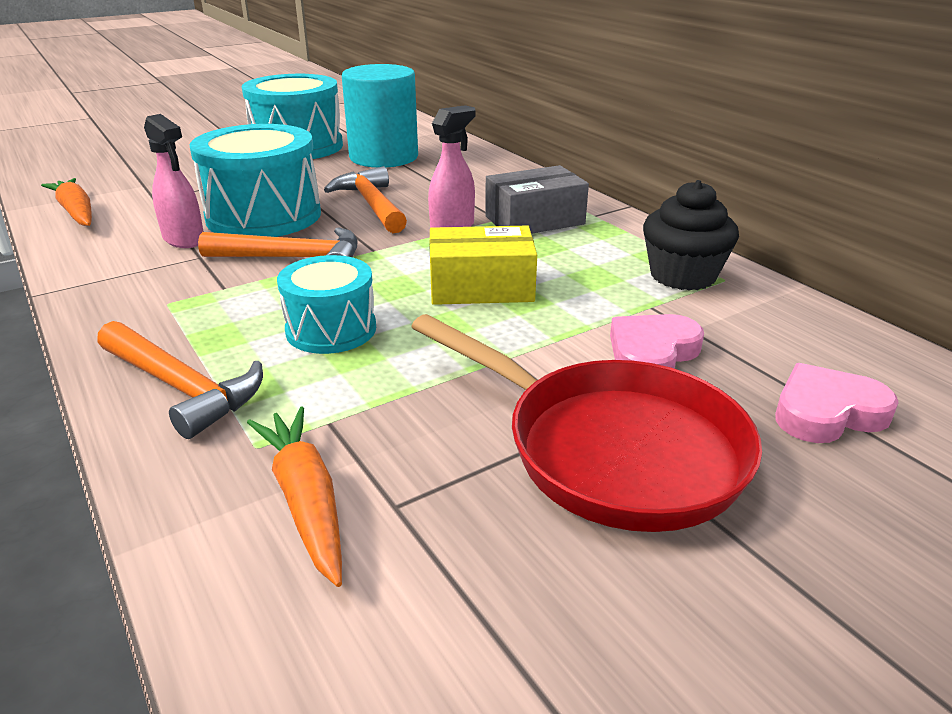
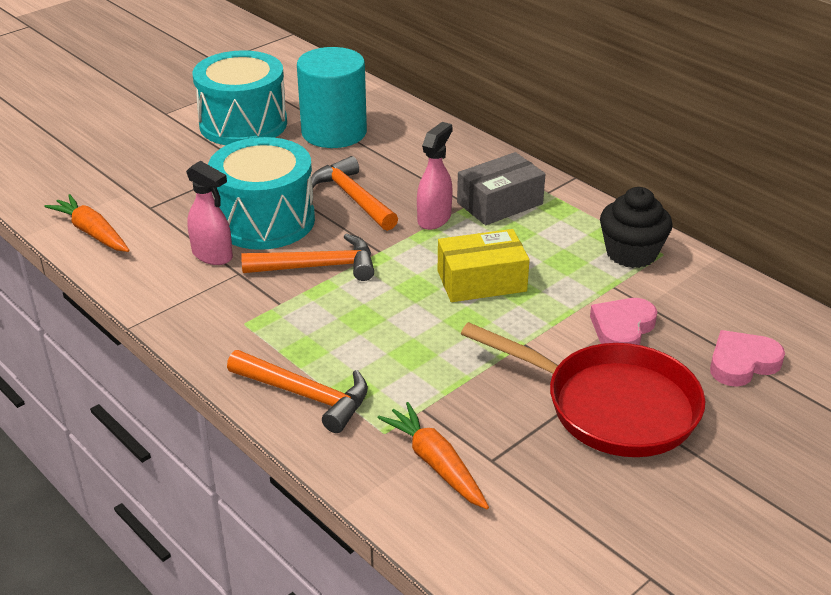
camera: 10 degrees left, 5 degrees up
(331, 329) = (385, 334): turquoise drum -> none

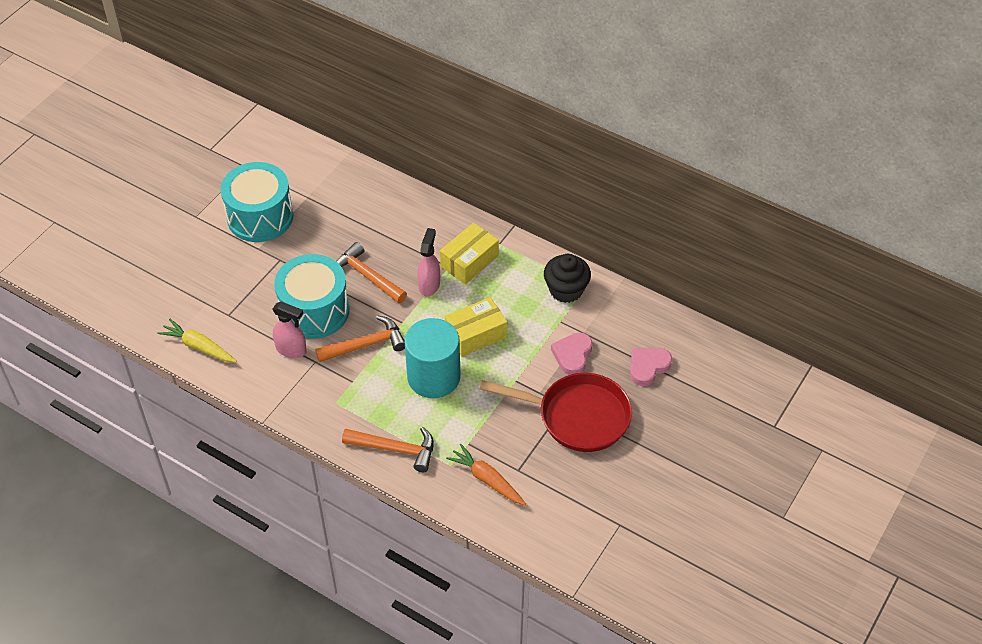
camera: 15 degrees left, 15 degrees up
(92, 232) = (199, 347): orange carrot -> yellow carrot
(334, 132) = (331, 212): turquoise cylinder -> turquoise cylinder (433, 377)
(499, 203) = (469, 261): grey box -> yellow box

